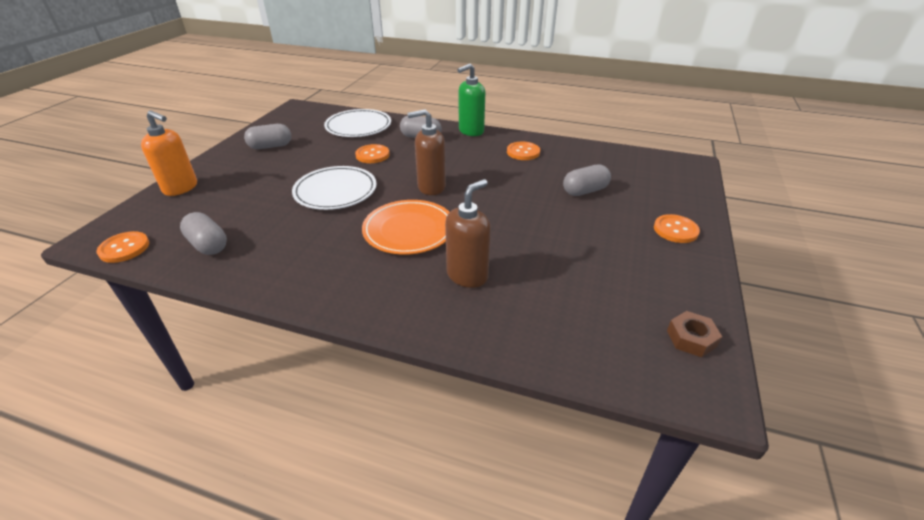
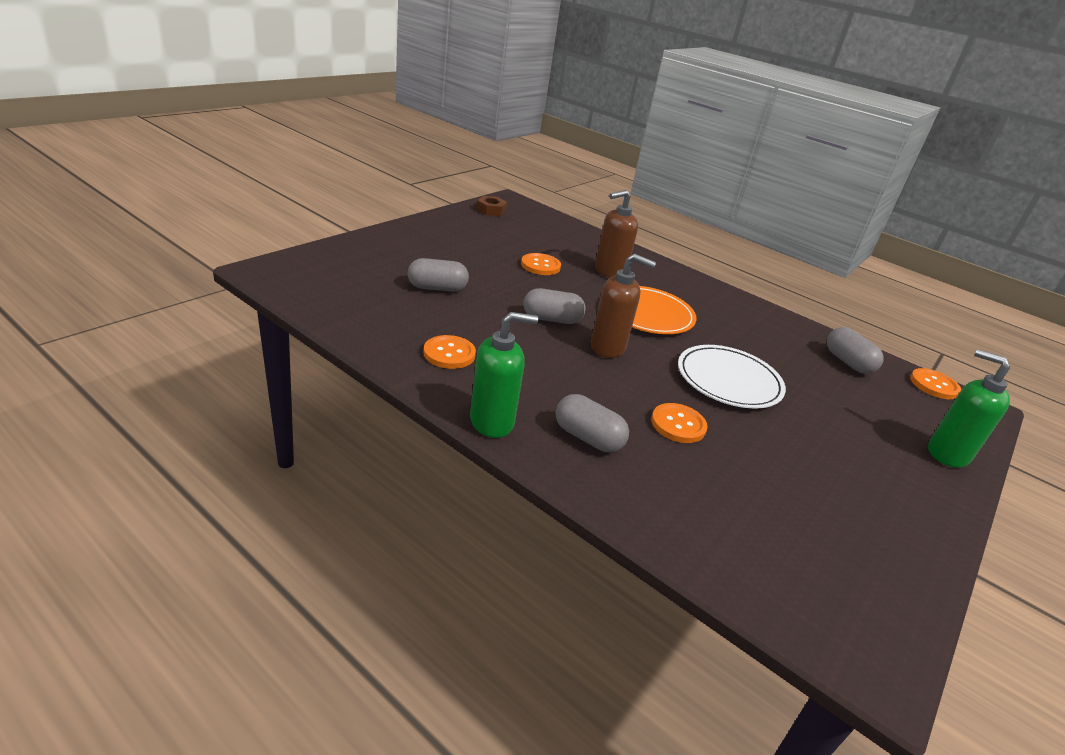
camera: 165 degrees left, 5 degrees down
(181, 188) = (947, 454): orange soap dispenser -> green soap dispenser
(270, 146) = (862, 508): grey capsule -> grey capsule (552, 319)
(358, 126) = (702, 514): white plate -> none
(675, 230) = (405, 241): orange button -> orange button (540, 266)

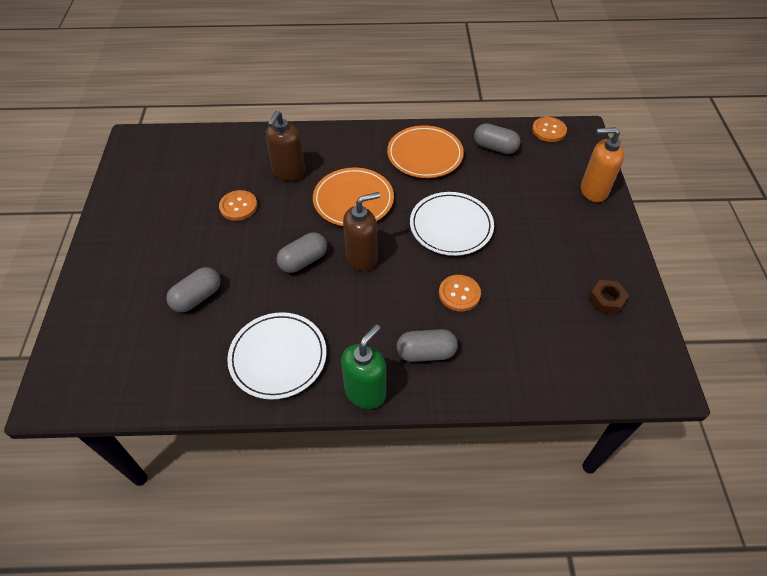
camera: 35 degrees left, 20 degrees up
(449, 354) = (278, 357): orange button -> white plate
(491, 210) = (133, 166): brown nut -> brown nut (606, 300)
(759, 327) = (425, 154): none -> orange plate
(947, 454) = (593, 191): green soap dispenser -> orange soap dispenser

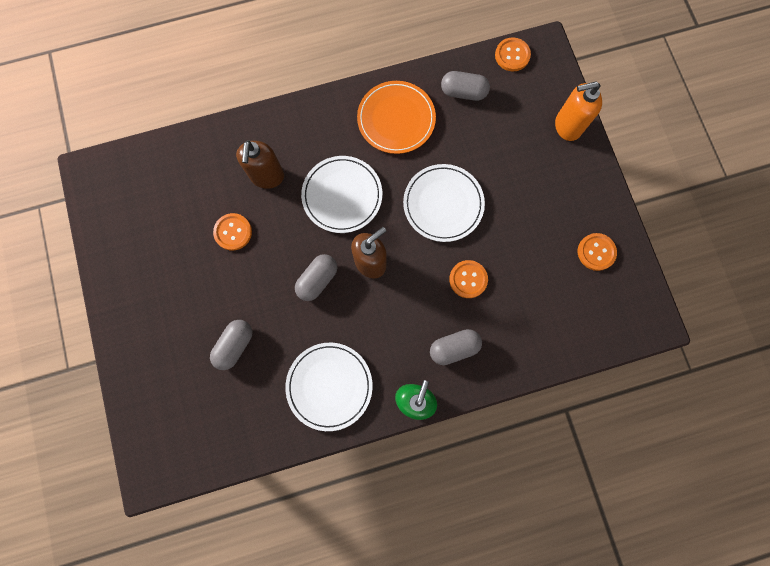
camera: 15 degrees left, 25 degrees up
(353, 200) = (342, 195): orange plate -> white plate
(606, 300) = (596, 252): brown nut -> orange button

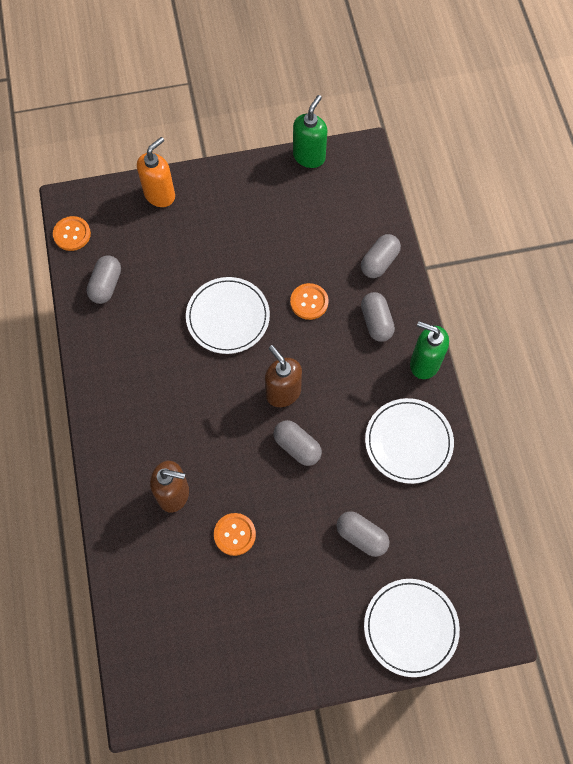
camera: 85 degrees left, 10 degrees down
(342, 195) = (206, 415): white plate -> white plate (410, 627)
(396, 119) = (126, 354): orange plate -> none
(522, 347) = (379, 262): none -> grey capsule
(567, 126) = (160, 195): orange soap dispenser -> orange soap dispenser turned 135 degrees counterclockwise
(596, 252) = (292, 188): orange button -> none
(637, 266) = (309, 156): none -> green soap dispenser

